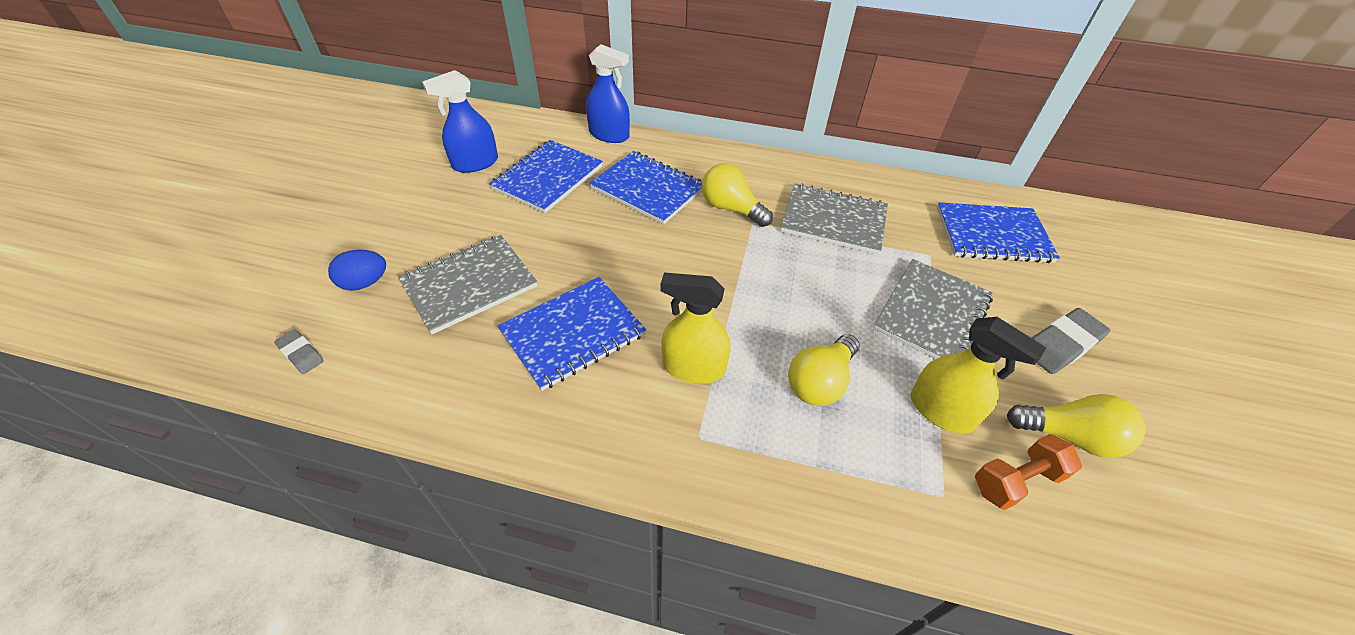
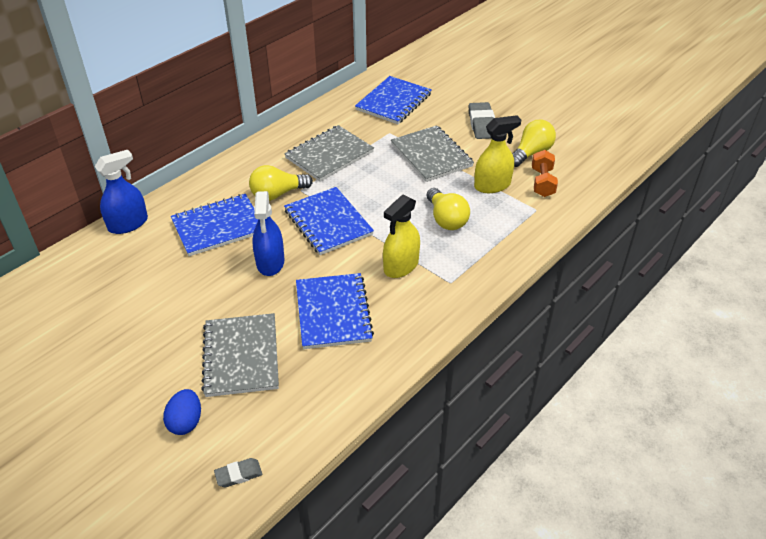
camera: 60 degrees left, 5 degrees down
(475, 163) = (84, 318): blue spray bottle -> blue spray bottle (270, 262)
(548, 178) = (151, 277): blue notebook -> blue notebook (328, 222)

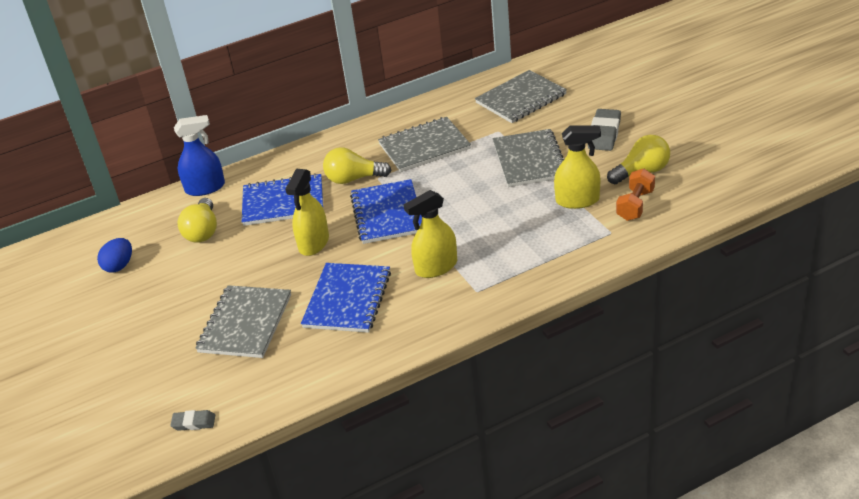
camera: 25 degrees right, 5 degrees down
(186, 422) = (172, 370): blue egg -> blue egg (119, 266)
(270, 262) = (314, 243): blue spray bottle -> yellow spray bottle
(393, 102) = (521, 99): blue notebook -> grey notebook
(446, 219) = (508, 228): yellow light bulb -> yellow light bulb (203, 231)

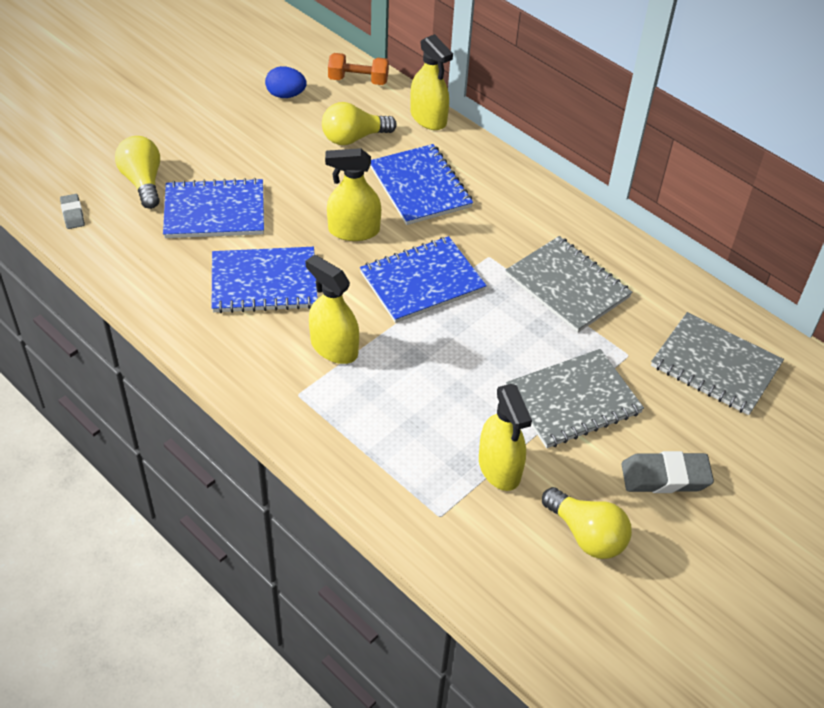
camera: 65 degrees right, 10 degrees up
(205, 188) = (428, 118): blue spray bottle -> yellow spray bottle
(245, 323) = (214, 211): grey notebook -> blue notebook
(353, 179) = (480, 235): yellow light bulb -> yellow light bulb (143, 182)
(635, 205) = (507, 537): orange dumbbell -> orange dumbbell (358, 80)

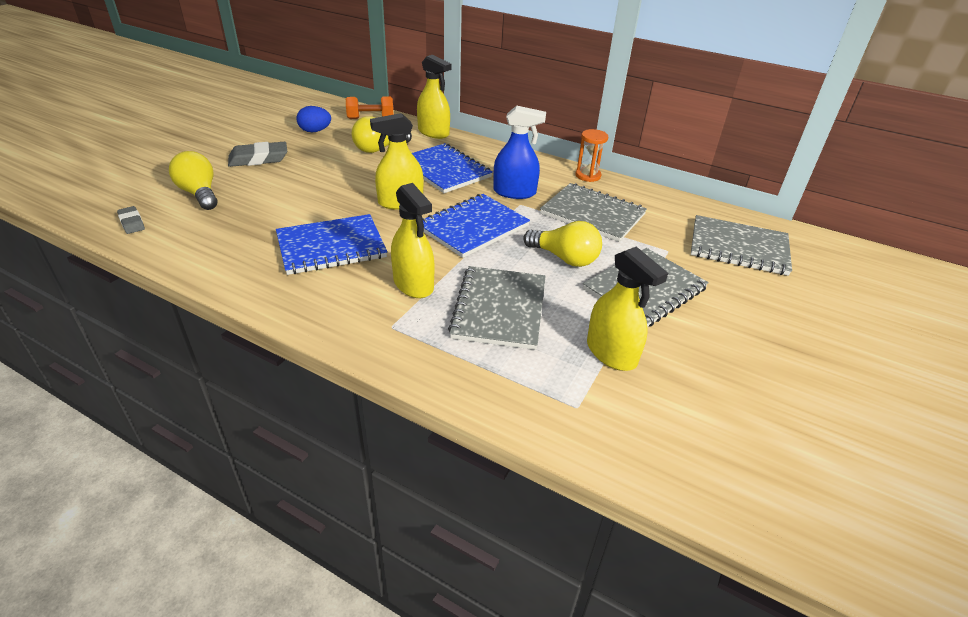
camera: 15 degrees left, 10 degrees down
(214, 211) = (271, 205): blue notebook -> none
(334, 347) = (413, 284): yellow spray bottle -> yellow spray bottle turned 150 degrees counterclockwise
(410, 395) = (499, 309): none -> grey notebook
(490, 236) = (514, 192): none -> blue spray bottle
(586, 535) = (723, 394): yellow light bulb -> yellow light bulb (564, 258)
(591, 223) = (588, 176): none -> orange hourglass
(665, 477) = (757, 332): grey eraser -> grey eraser (258, 159)

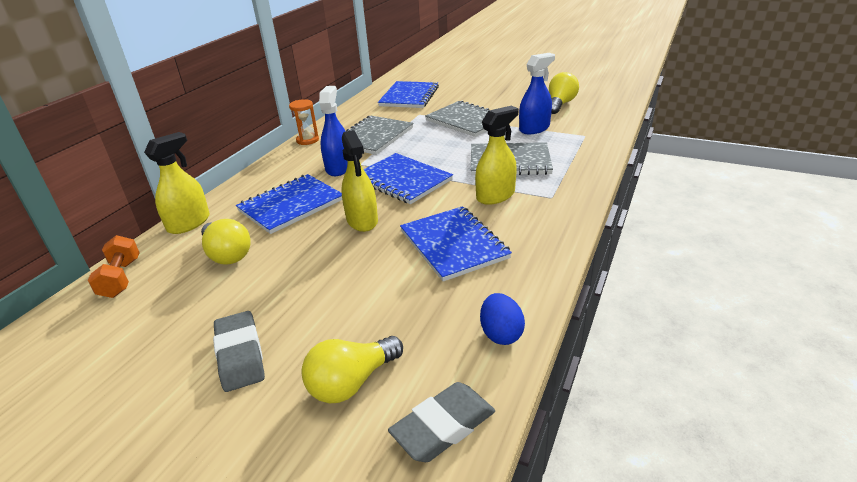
camera: 90 degrees left, 5 degrees down
(132, 223) = (443, 426): grey eraser -> grey eraser, size x1.75
(315, 131) = (149, 321): blue egg -> blue egg (501, 334)
(564, 258) = (439, 144): yellow light bulb -> yellow light bulb (560, 104)
(611, 353) = (534, 128): yellow spray bottle -> blue spray bottle
(738, 247) = (409, 96): grey notebook -> blue notebook

